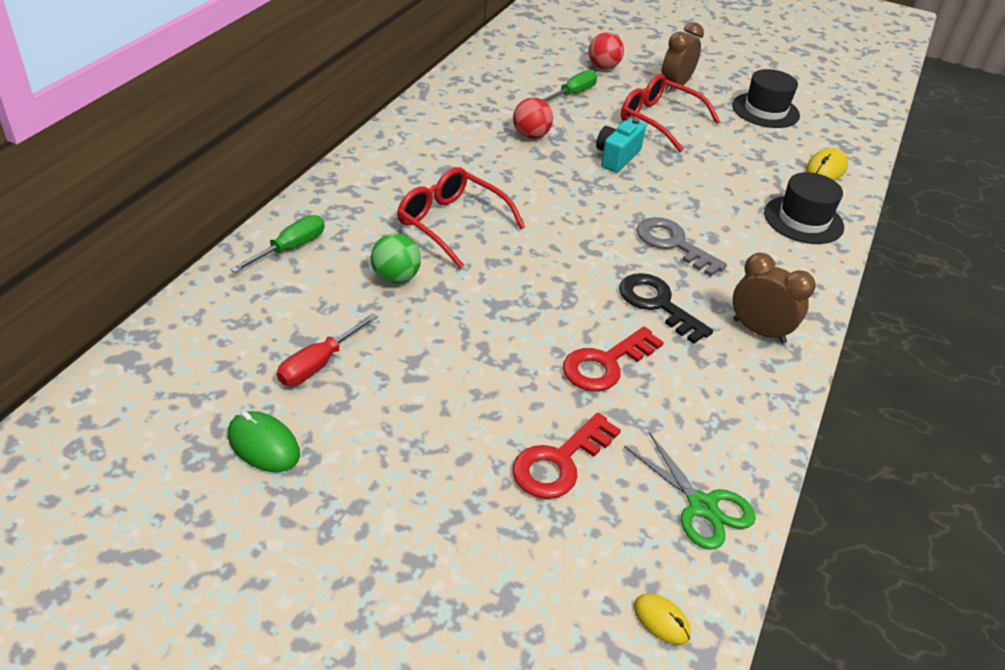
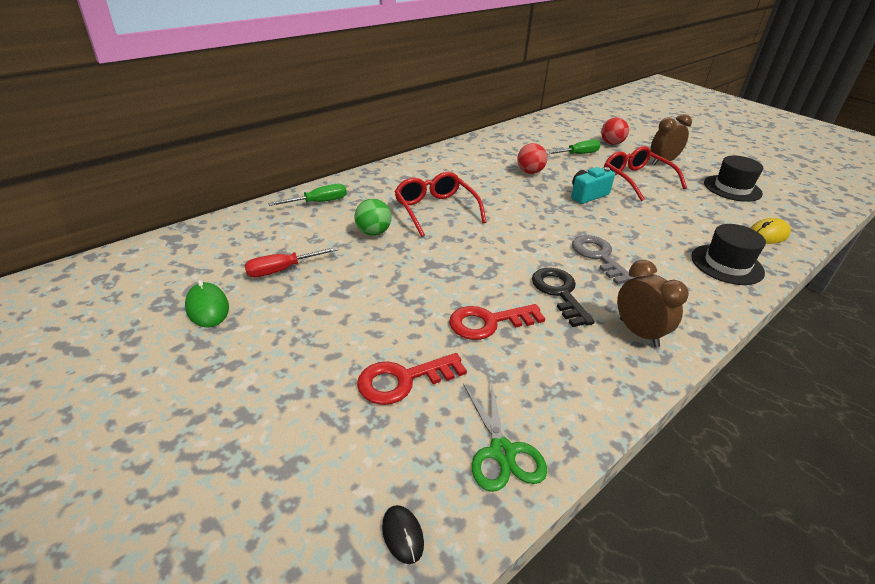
camera: 25 degrees right, 5 degrees down
(661, 620) = (403, 535): yellow mouse -> black mouse

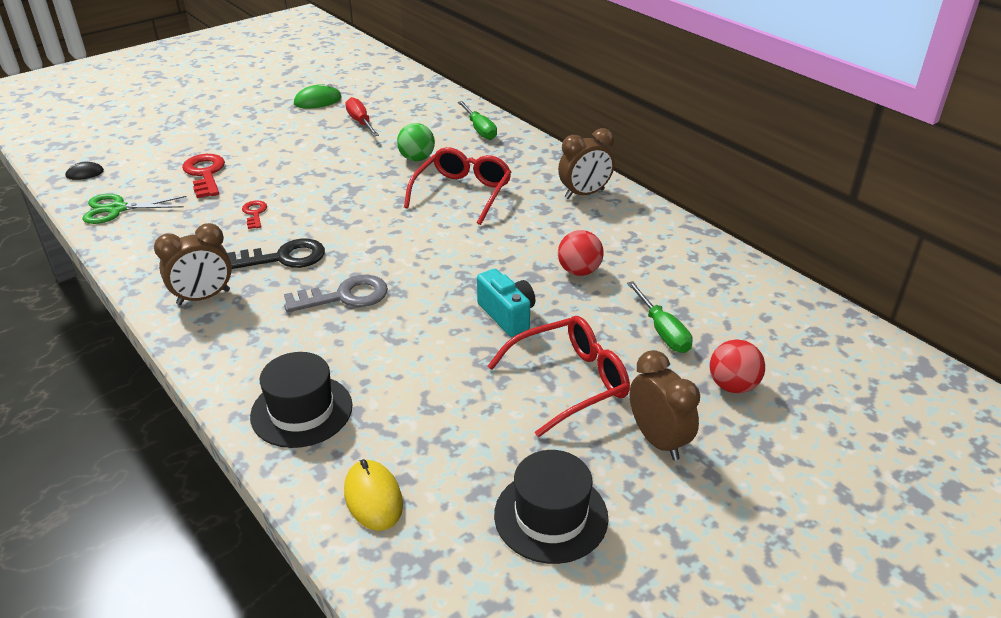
camera: 95 degrees right, 0 degrees up
(432, 165) = (584, 194): none -> brown clock
(435, 210) = (462, 193): red glasses -> red glasses turned 45 degrees counterclockwise
(489, 322) = (254, 213): red key -> red key, size x0.56

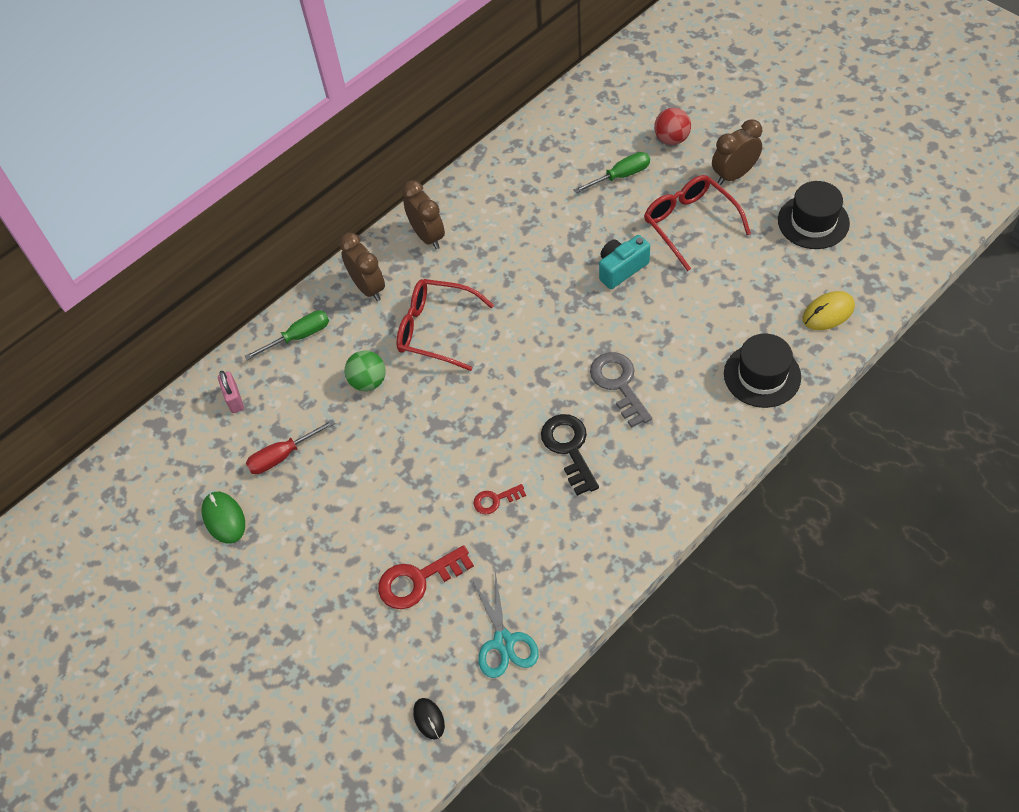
camera: 90 degrees left, 20 degrees up
(117, 209) = (503, 641): green scissors -> turquoise scissors
(203, 297) = (642, 493): brown clock -> brown clock (368, 288)
(426, 104) = (234, 399): none -> pink padlock
(579, 271) = (552, 230): red ball -> none

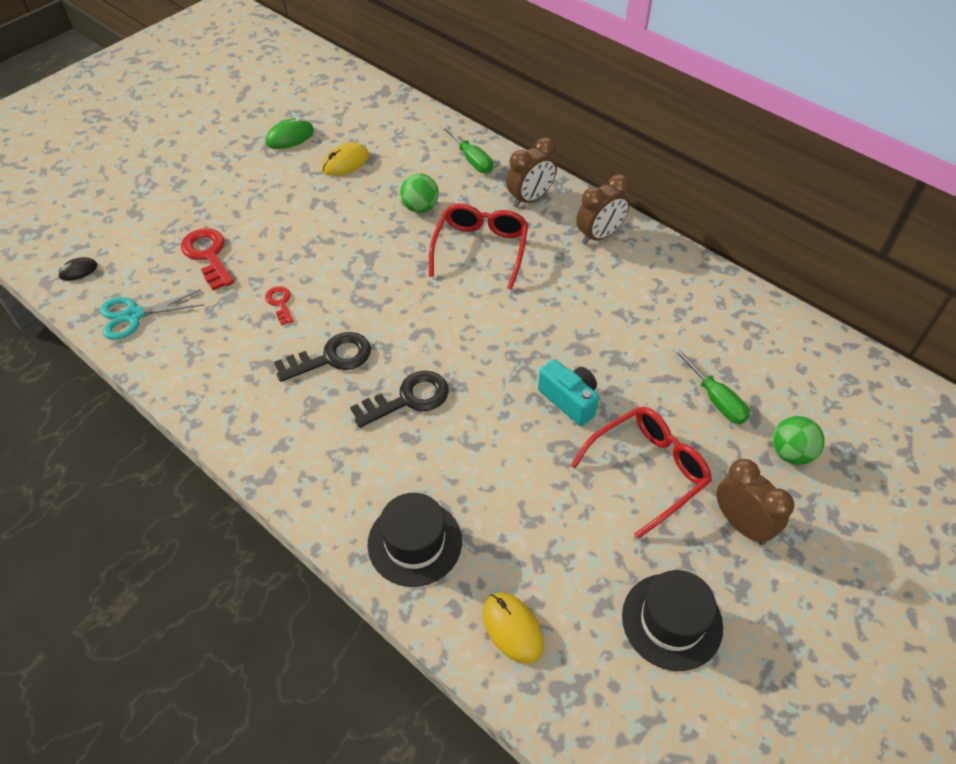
camera: 80 degrees right, 5 degrees down
(234, 399) = (405, 129): pink padlock -> none
(282, 456) = (345, 162): red screwdriver -> yellow mouse
(618, 384) = (408, 399): grey key -> black key
(671, 139) = (791, 453): red ball -> green ball

